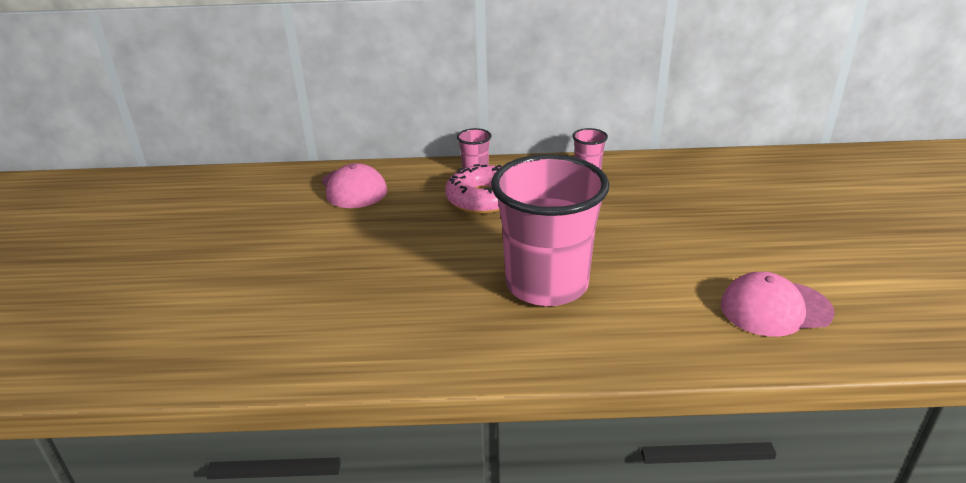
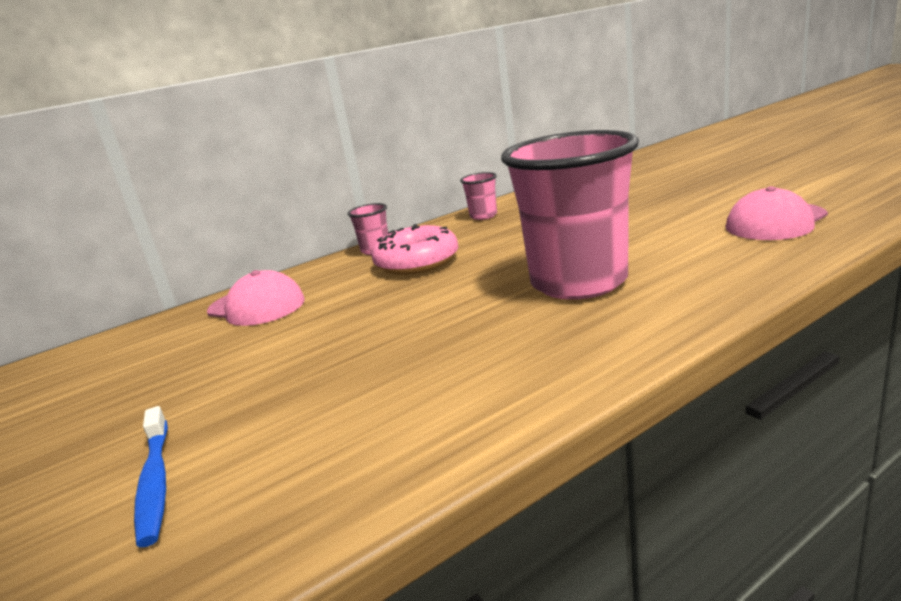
camera: 30 degrees left, 10 degrees down
(188, 301) = (155, 482): none -> blue toothbrush

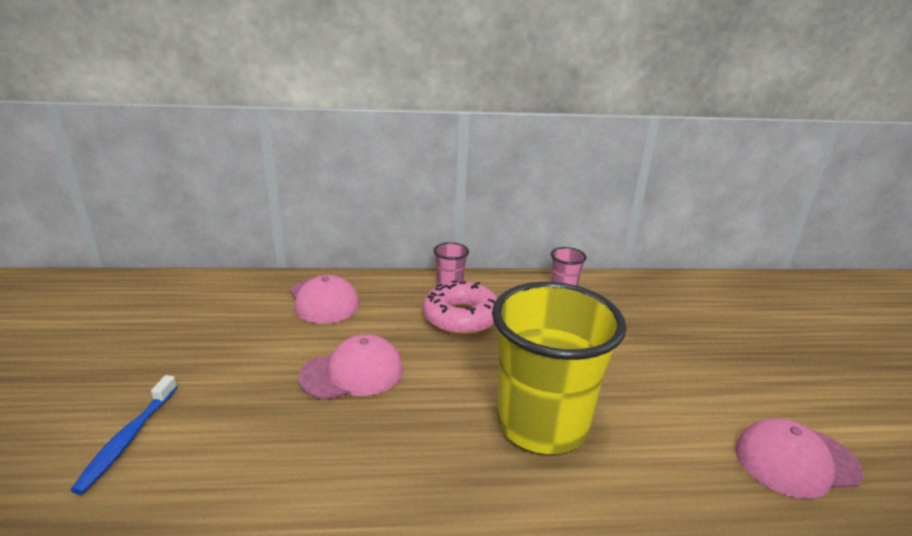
camera: 25 degrees right, 5 degrees up
(360, 330) = (352, 373): none -> pink cap
(578, 282) = (542, 424): pink cup -> yellow cup

